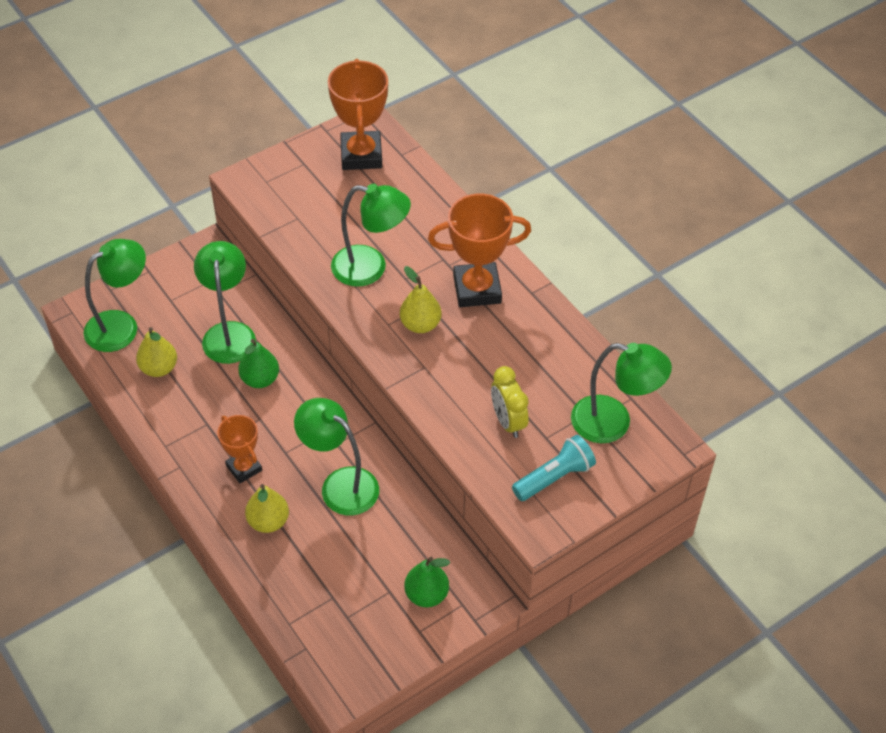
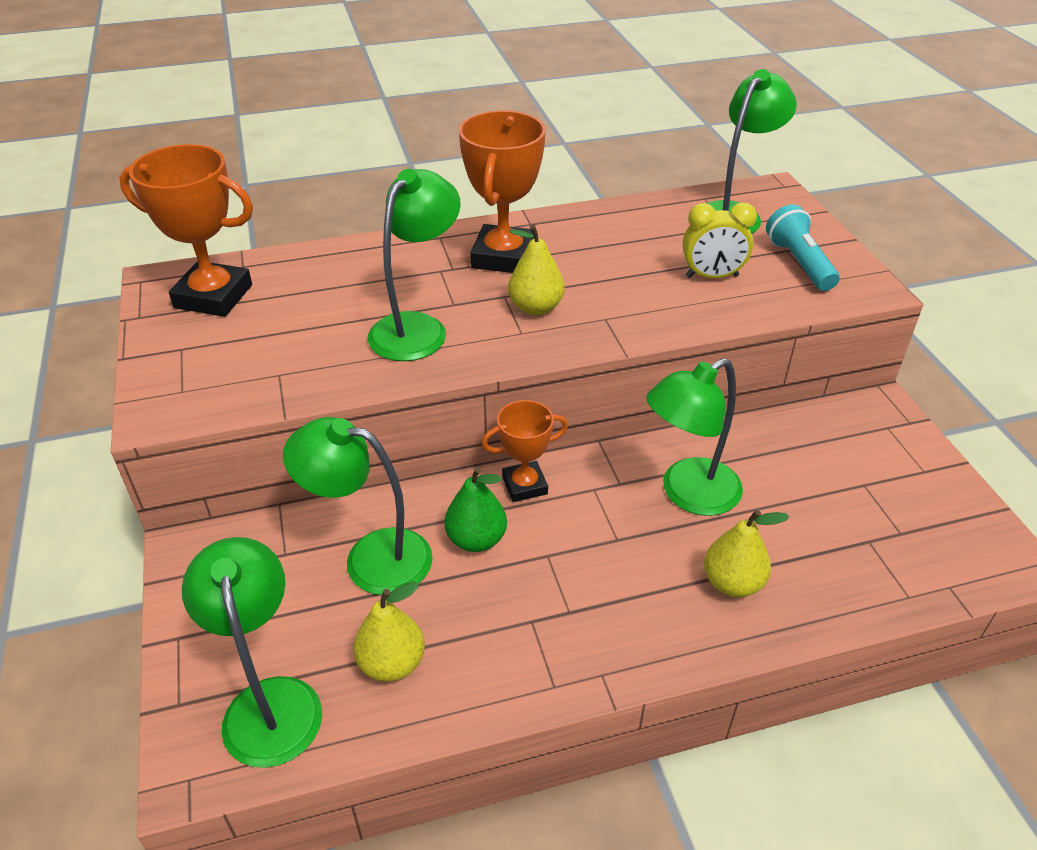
camera: 70 degrees left, 10 degrees down
(244, 468) = (630, 592): orange trophy -> orange trophy (524, 485)
(426, 594) = (871, 453): green pear -> none

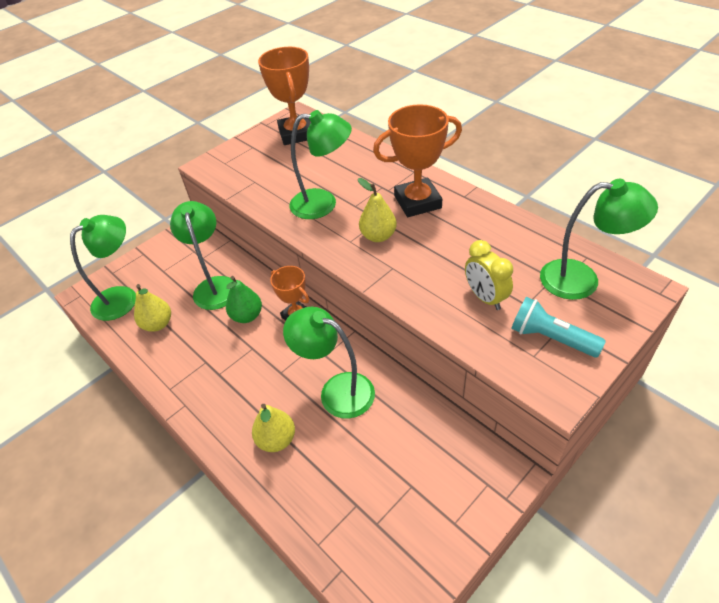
camera: 65 degrees right, 5 degrees up
(799, 263) = (550, 338): turquoise flashlight -> turquoise flashlight turned 105 degrees counterclockwise

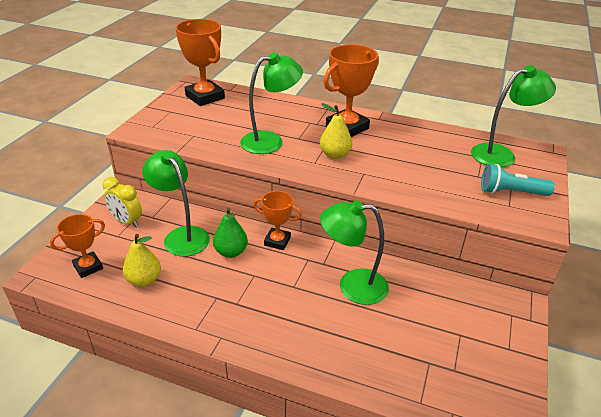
camera: 30 degrees left, 10 degrees down
(123, 297) = (88, 267): green lamp -> orange trophy
(276, 439) = (328, 337): yellow pear -> none
(485, 297) = (447, 178): yellow clock -> yellow clock (126, 221)

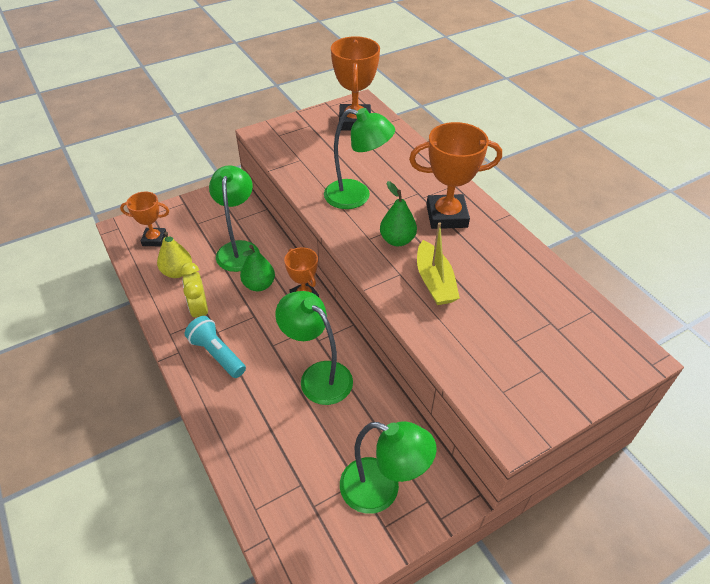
camera: 40 degrees right, 10 degrees up
(126, 221) = (214, 214): yellow clock -> yellow clock (200, 310)
(335, 155) = (397, 240): yellow pear -> green pear
(391, 167) = (434, 282): none -> yellow boat
(501, 154) = (578, 331): green lamp -> green lamp (381, 490)
(510, 192) = (525, 379): turquoise flashlight -> turquoise flashlight (217, 354)

